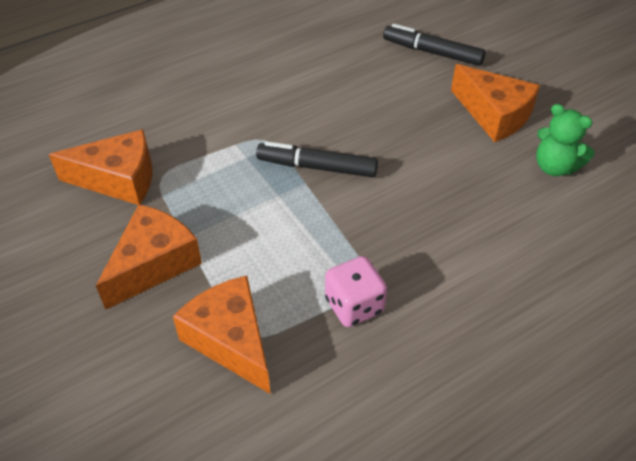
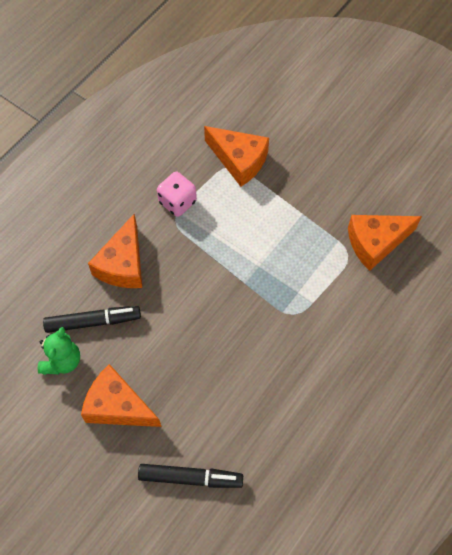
camera: 160 degrees right, 15 degrees up
(153, 264) = (310, 190): orange cheese -> orange cheese (123, 264)
(317, 167) = (242, 300): black marker -> black marker (93, 322)
(554, 167) = (62, 361): green teddy bear -> green teddy bear turned 90 degrees clockwise

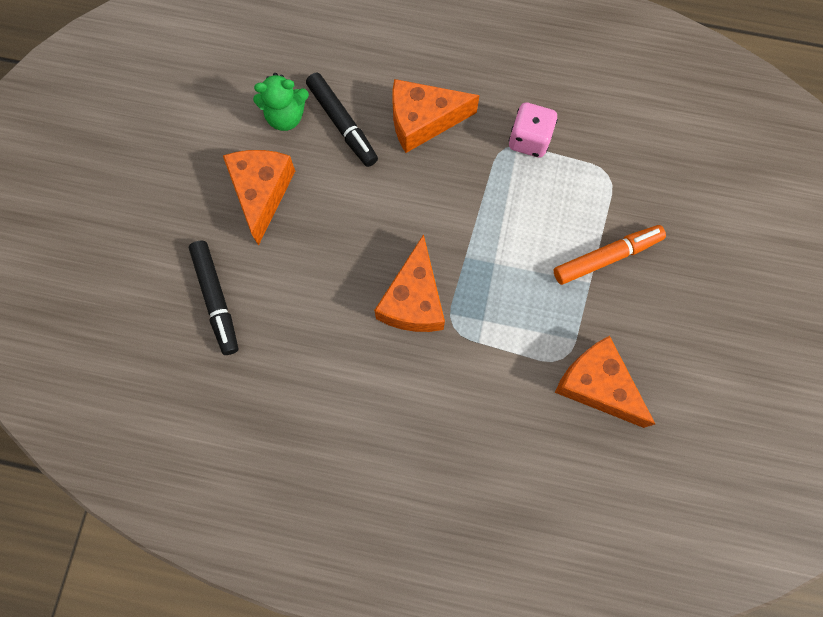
camera: 65 degrees right, 10 degrees up
(239, 160) = (622, 181): orange cheese -> orange cheese (413, 300)
(289, 195) = (606, 257): none -> orange marker

